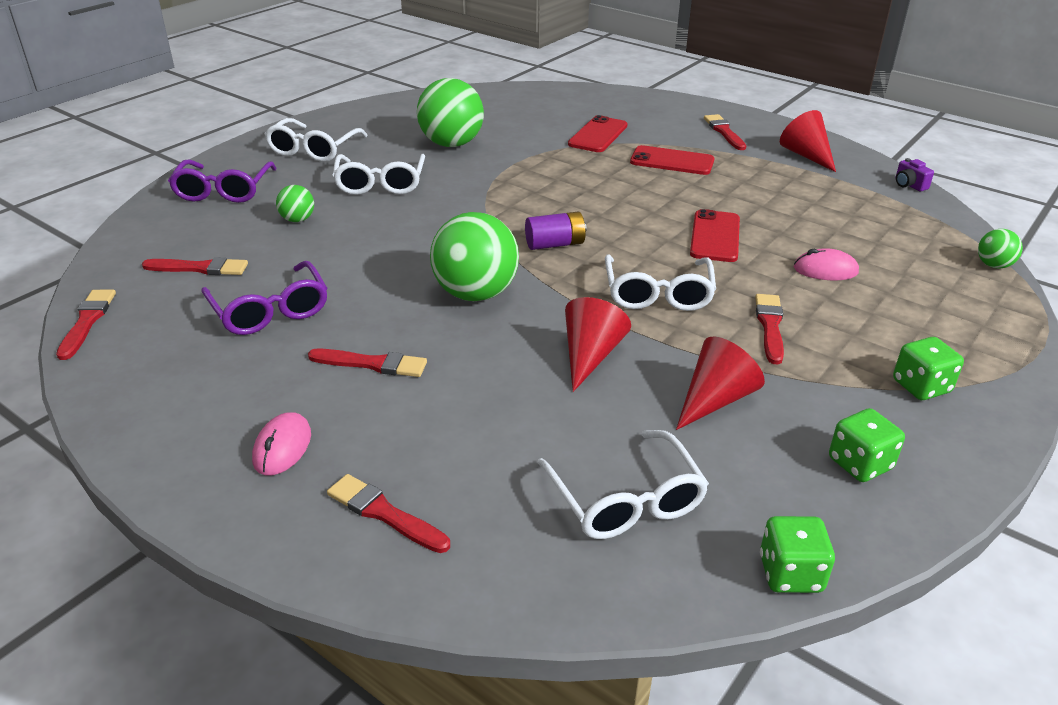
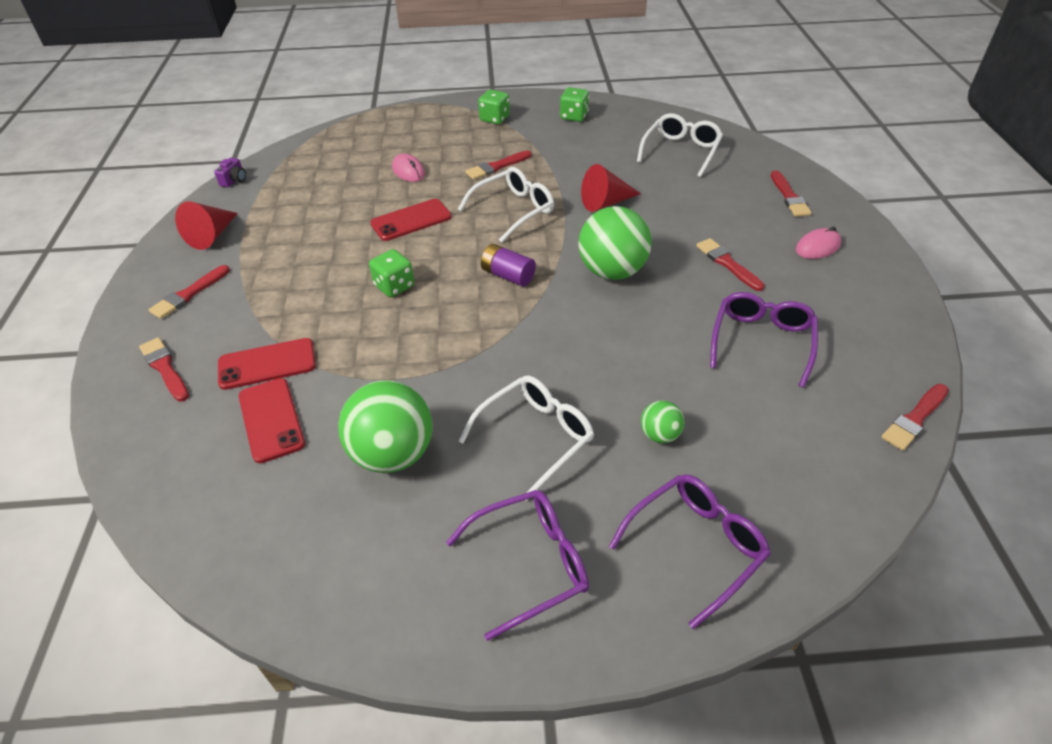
camera: 130 degrees left, 10 degrees up
(200, 268) = (790, 425): red brush -> red brush (165, 368)
(313, 150) = (530, 563): white glasses -> purple glasses
(672, 161) = (292, 292): red phone -> red phone (271, 420)
(715, 399) = (584, 158): red cone -> none
(790, 573) = (657, 111): green dice -> green dice (394, 286)
(993, 265) = (336, 129): green ball -> none

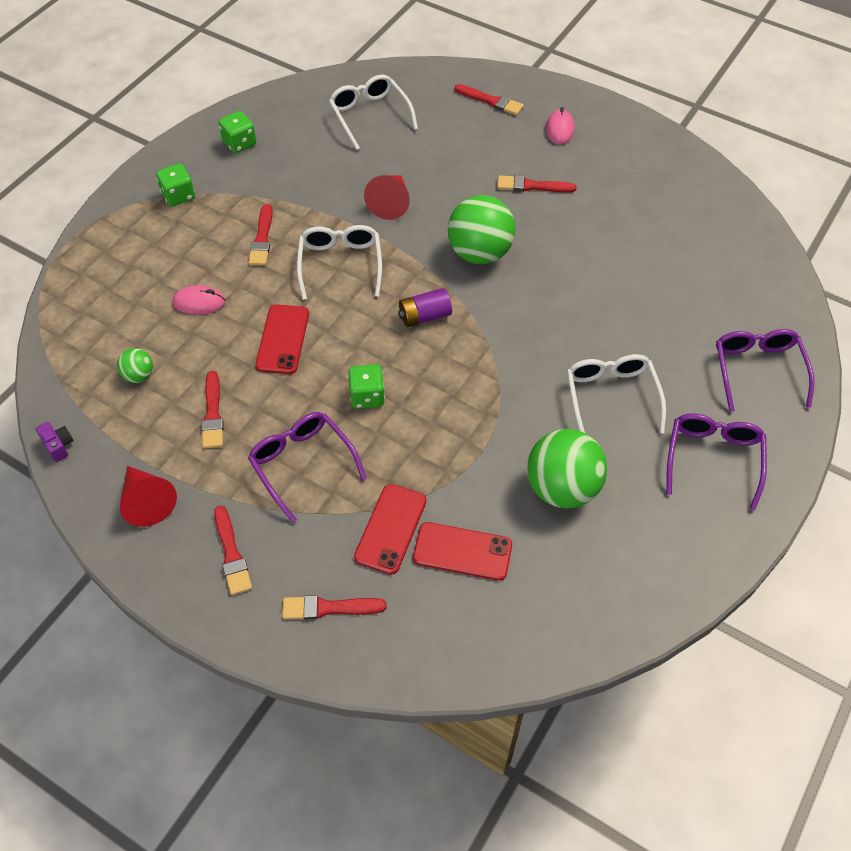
camera: 55 degrees left, 10 degrees up
(659, 435) = (661, 331): green ball -> green ball (139, 375)
(761, 341) = (623, 224): purple glasses -> purple glasses (302, 464)
(915, 419) = (743, 205): red brush -> red brush (213, 414)

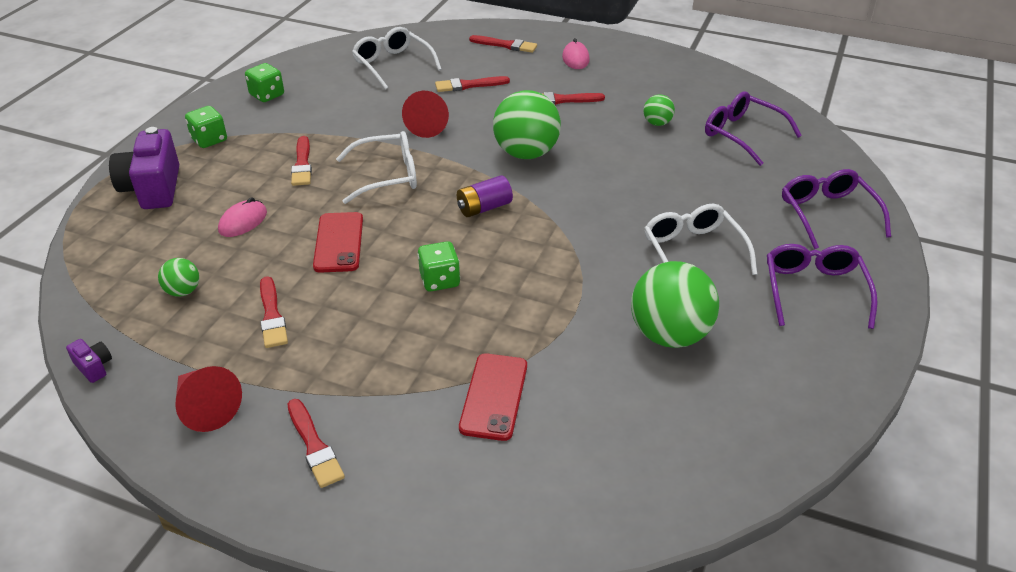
camera: 10 degrees left, 15 degrees down
(121, 251) = (153, 188): none -> purple camera
(199, 302) = (243, 222): pink mouse -> pink mouse turned 45 degrees counterclockwise
(302, 464) = (381, 349): purple glasses -> purple glasses (742, 134)
(329, 608) = (440, 485): red brush -> red brush (468, 85)
(340, 264) = (387, 176): white glasses -> white glasses turned 90 degrees clockwise
(462, 551) = (579, 407): red phone -> none
(621, 230) = (657, 123): none -> green ball

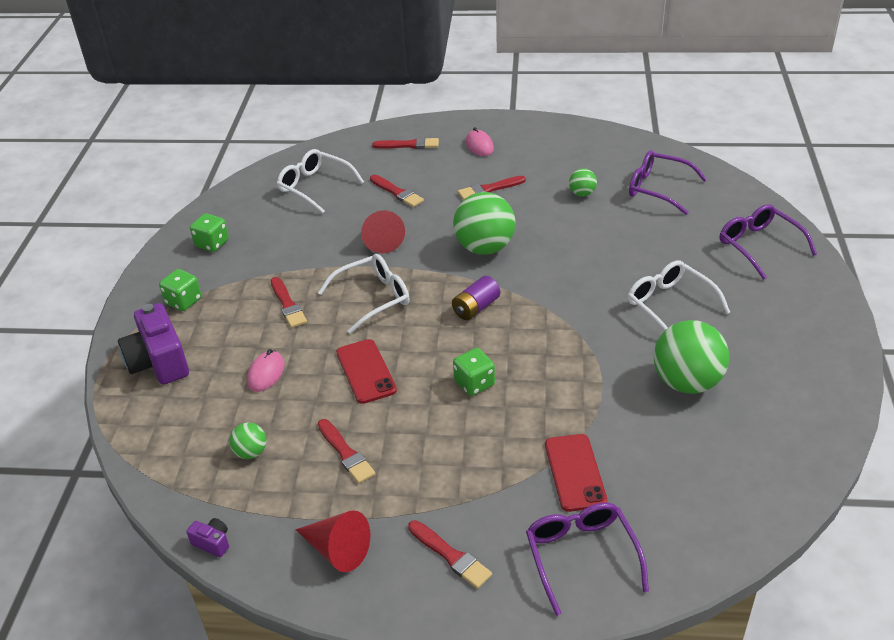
camera: 15 degrees left, 0 degrees up
(468, 85) = (397, 192): red brush -> red brush turned 105 degrees counterclockwise
(814, 290) = (779, 315): purple glasses -> purple glasses (581, 556)

